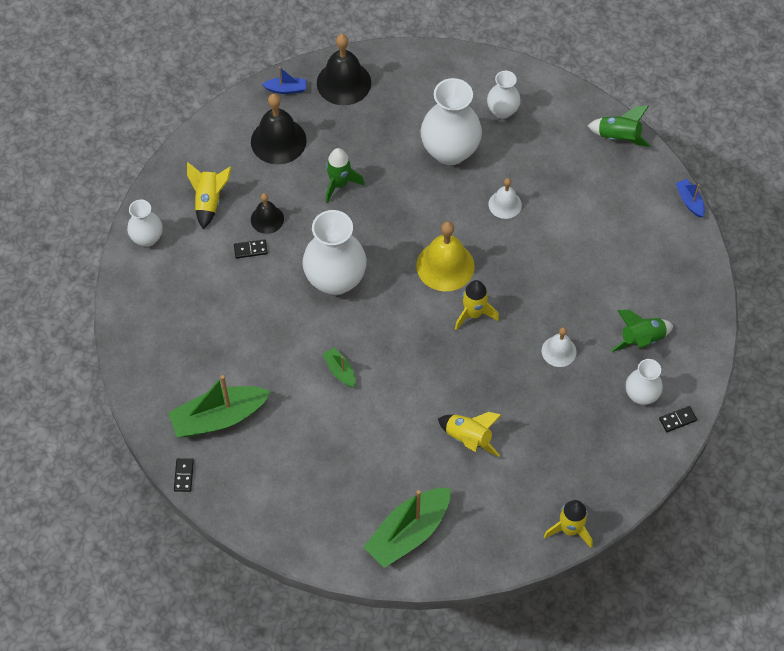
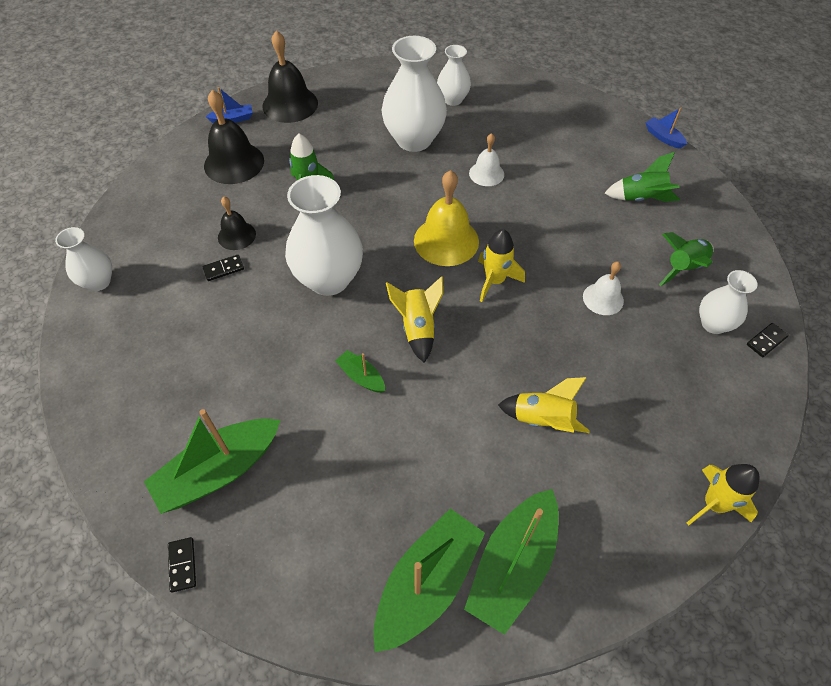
camera: 15 degrees left, 5 degrees down
(209, 201) = (167, 231): yellow rocket -> yellow rocket (417, 328)
(346, 529) = (427, 584): none -> green boat
(618, 137) = (571, 100): green rocket -> green rocket (641, 198)

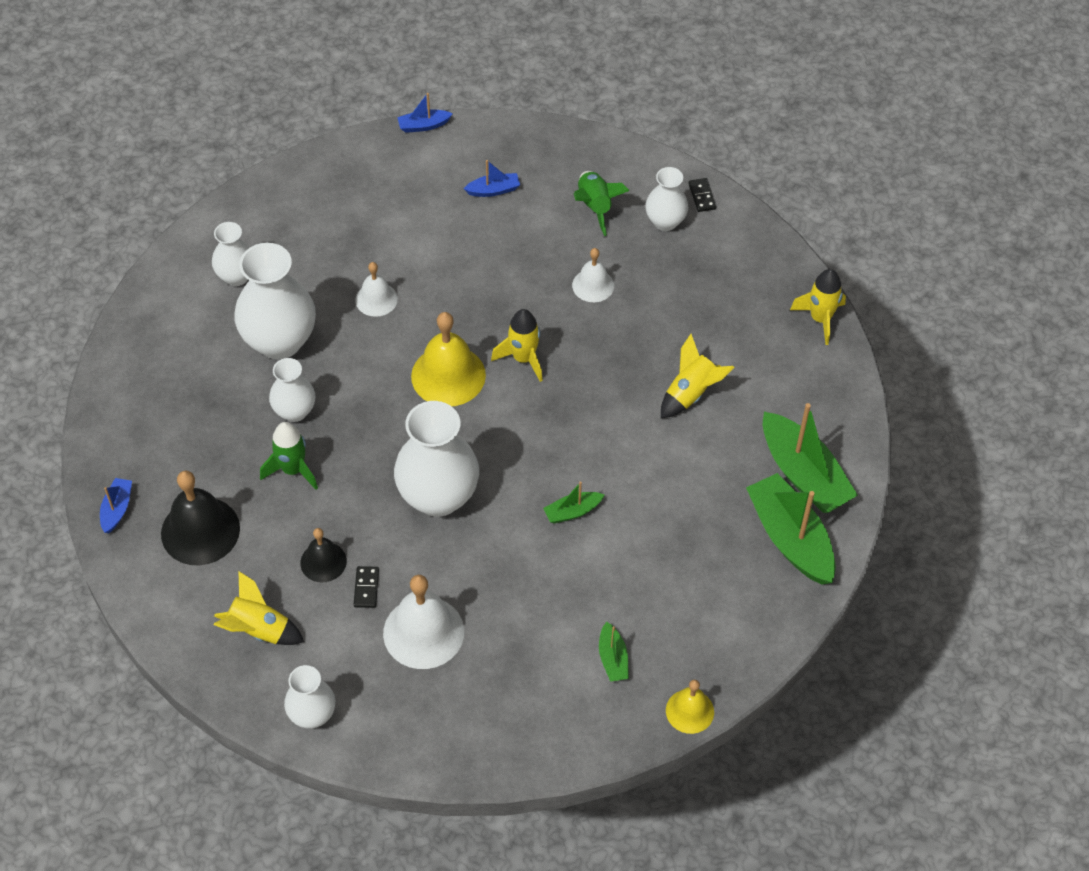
camera: 65 degrees left, 0 degrees up
(182, 565) = (689, 711): black domino -> yellow bell
(196, 320) = (423, 632): none -> white bell
(219, 471) = (613, 658): green boat -> green boat, size x0.48
(290, 104) = (130, 440): black bell -> none
(359, 170) = (295, 411): none -> white vase
(417, 328) = (543, 445): yellow rocket -> yellow rocket (259, 630)
(641, 198) = (493, 190): green rocket -> blue boat

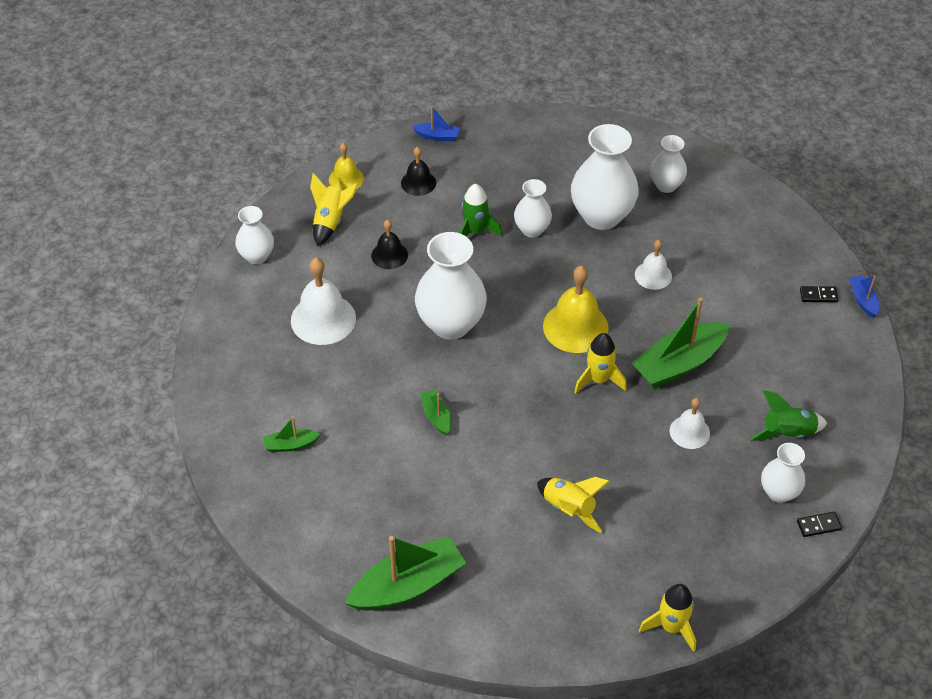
camera: 90 degrees right, 5 degrees down
(200, 531) = (418, 183): black bell -> black bell, size x0.58
(366, 588) = (364, 282): black domino -> black domino (818, 295)
(493, 190) = (793, 354): blue boat -> none
(689, 711) = (237, 499): yellow bell -> yellow bell (346, 179)
(803, 474) = (480, 600): green boat -> green boat (679, 363)

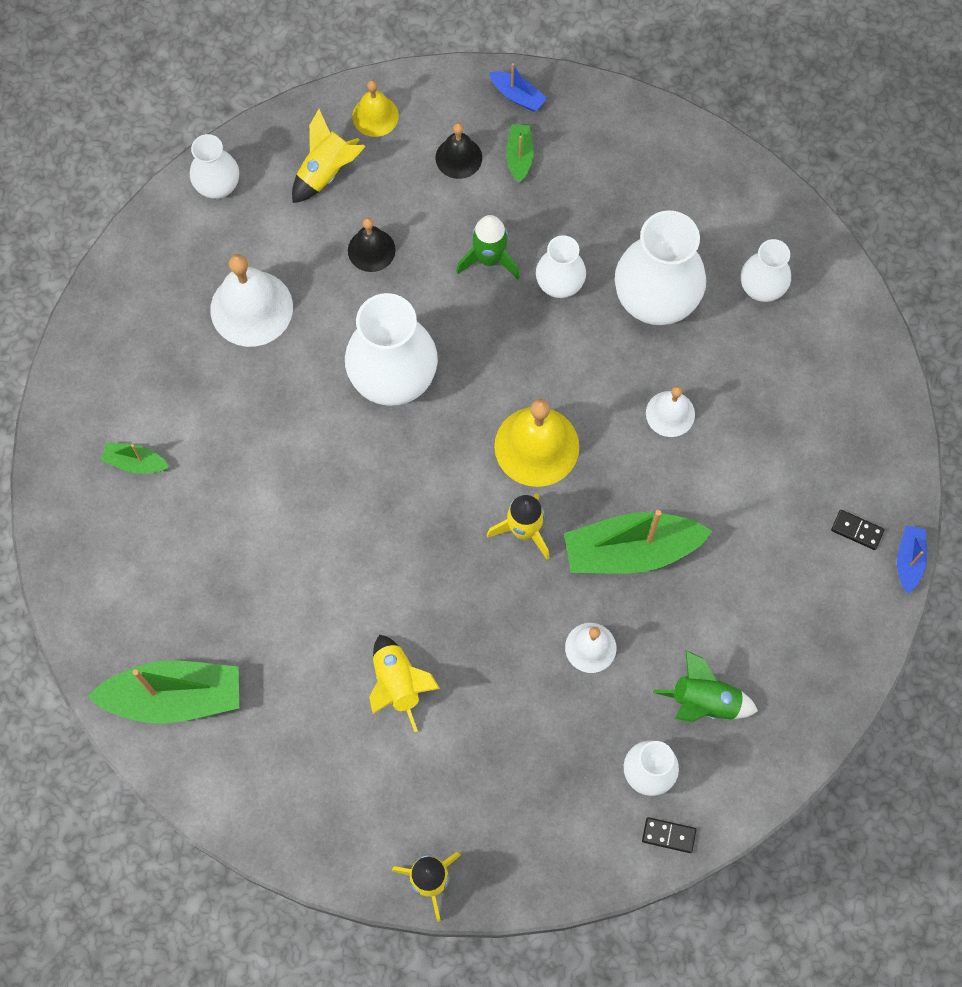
camera: 25 degrees right, 20 degrees up
(436, 416) = (313, 497): green boat -> green boat (519, 157)

